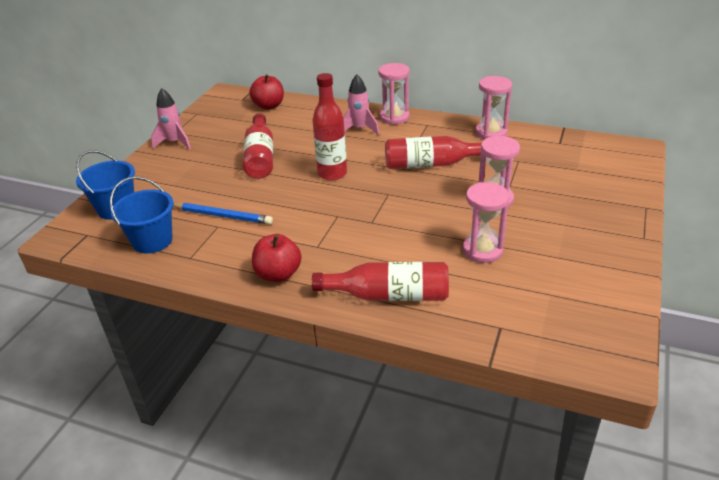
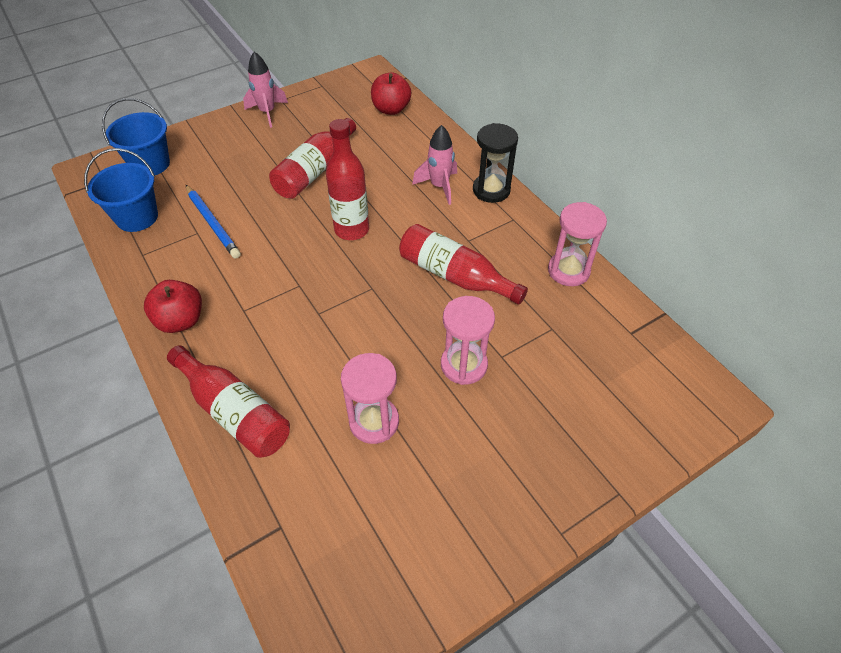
camera: 35 degrees right, 15 degrees up
(394, 117) = (491, 190): pink hourglass -> black hourglass

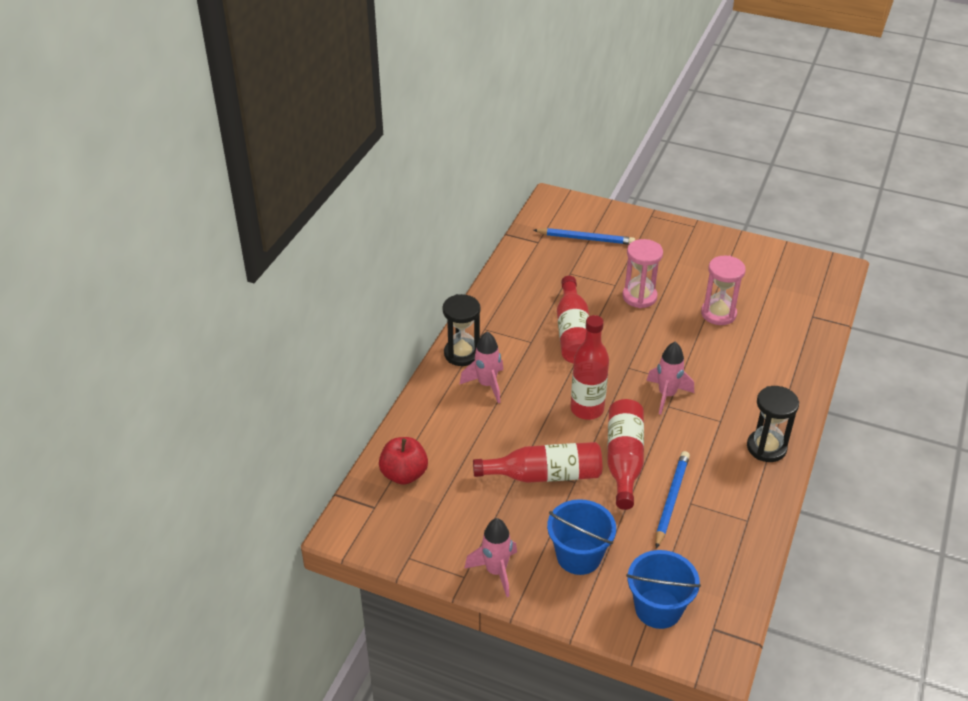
camera: 125 degrees left, 10 degrees down
(137, 217) = (721, 558): blue bucket -> blue bucket (579, 556)
(181, 320) = (766, 447): red apple -> black hourglass
(234, 412) = (785, 374): red bottle -> red bottle (624, 460)
(311, 292) = (667, 395): none -> pink rocket
(568, 271) = (511, 283): pink hourglass -> none
(609, 382) = (585, 239): none -> blue pencil

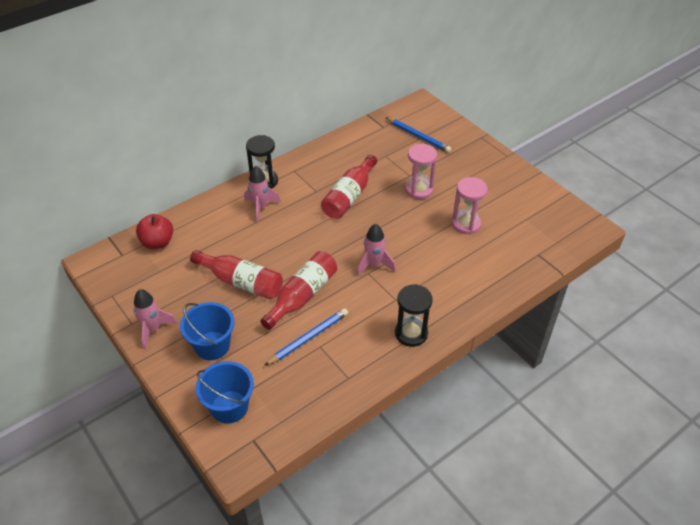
camera: 30 degrees right, 5 degrees up
(587, 409) = (310, 251): red bottle -> none

